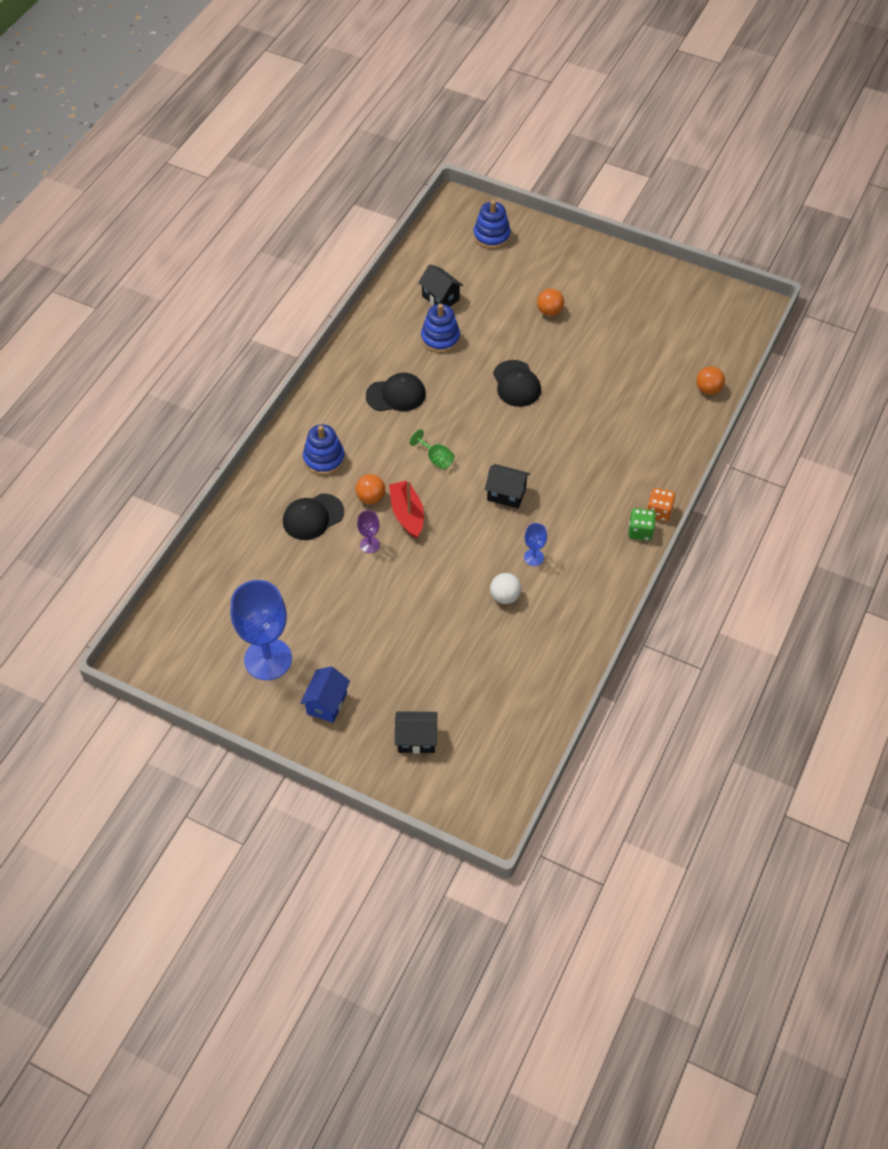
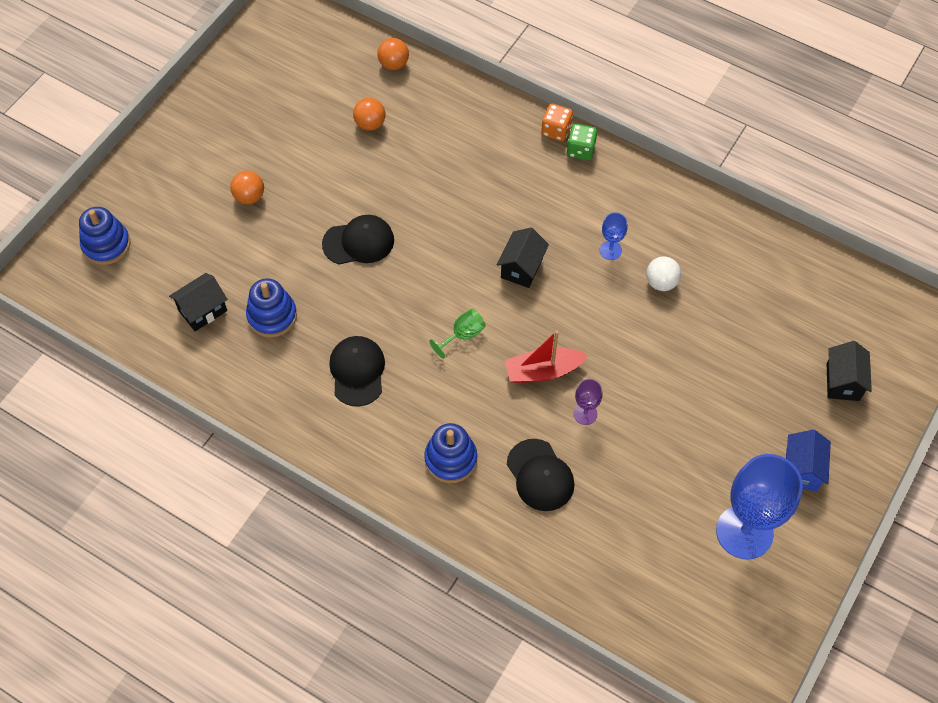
camera: 85 degrees left, 5 degrees up
(327, 703) = (801, 470): blue house -> blue house turned 75 degrees clockwise
(371, 497) = (515, 409): orange ball -> orange ball (370, 124)

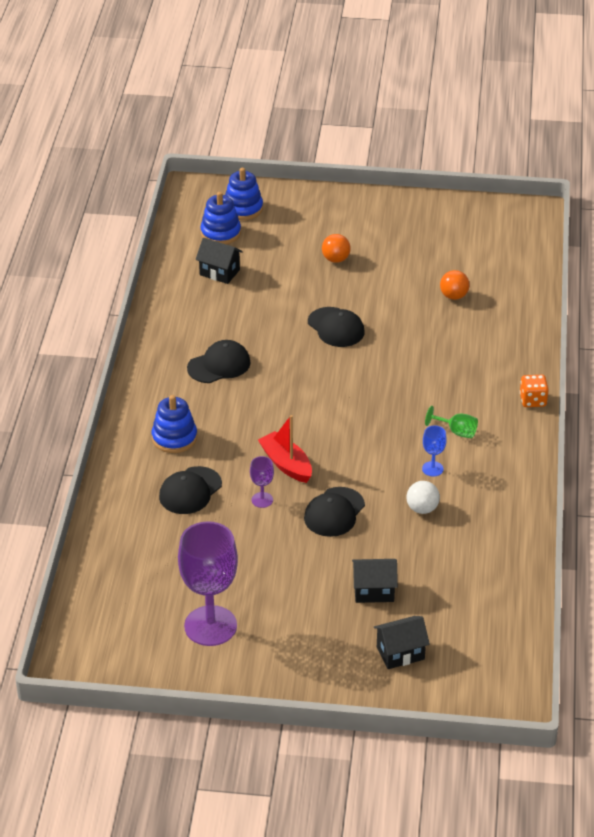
camera: 65 degrees right, 20 degrees down
(272, 316) = (238, 307): blue stacking toy -> blue stacking toy (220, 233)
(394, 64) = (525, 289): orange ball -> none
(463, 335) = (289, 410): green goblet -> green goblet (456, 432)
(521, 268) = (376, 422): black house -> black house (373, 591)
(580, 150) = (524, 421): green dice -> none
(632, 358) = (334, 512): none -> black cap
(744, 532) = (210, 626): blue goblet -> purple goblet
(801, 470) = (292, 647): blue house -> none

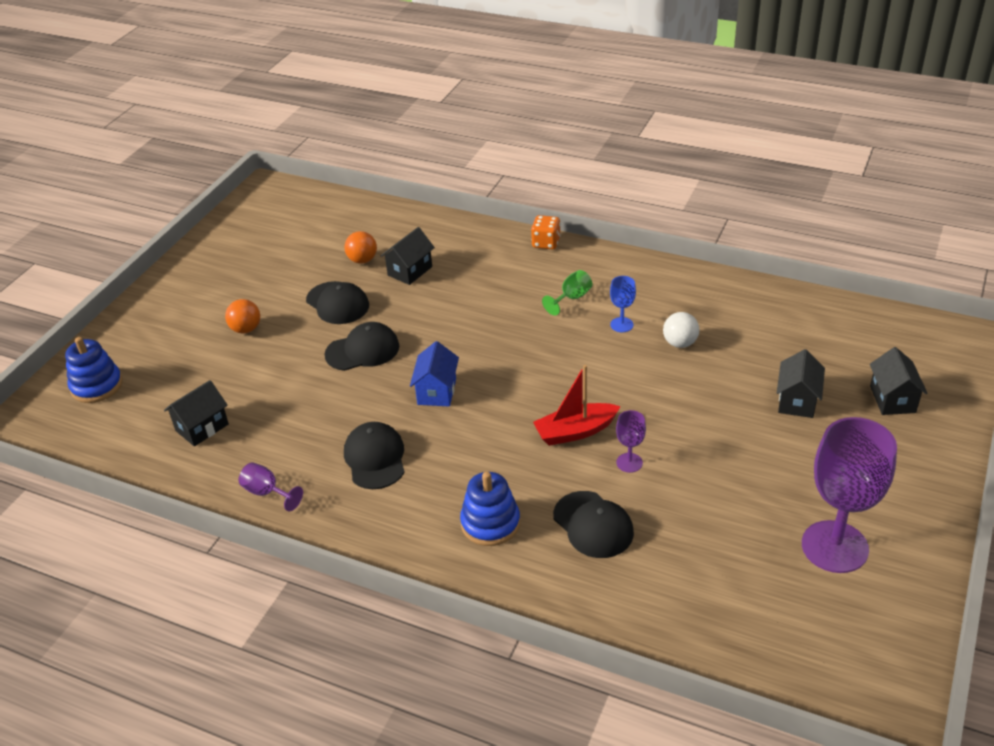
camera: 70 degrees left, 0 degrees up
(167, 323) = (267, 492): none -> purple goblet
(220, 233) = (127, 413): blue stacking toy -> none
(303, 379) = (437, 391): none -> blue house
(334, 512) = (667, 408): black cap -> black cap (337, 303)
(451, 327) = (410, 271): none -> black house

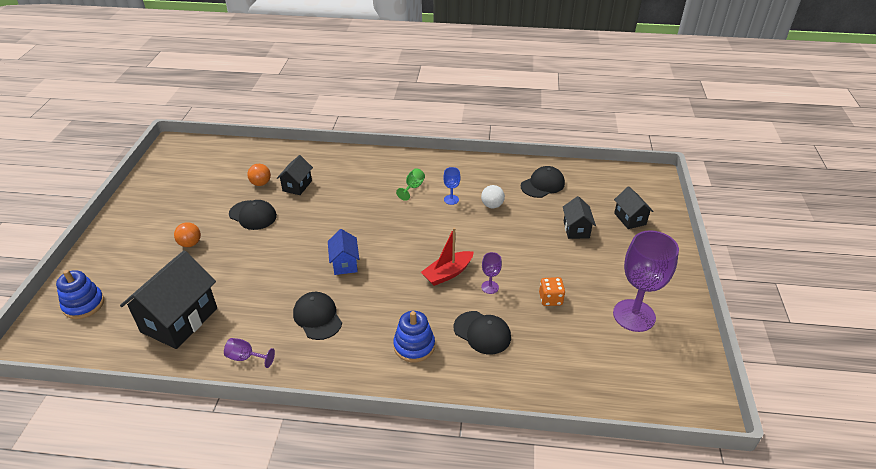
camera: 20 degrees left, 0 degrees up
(202, 427) = (179, 320): black house -> black house, size x1.90
(362, 350) = (282, 244): black cap -> black cap (542, 185)
(546, 243) = (383, 155): orange dice -> orange dice (550, 299)

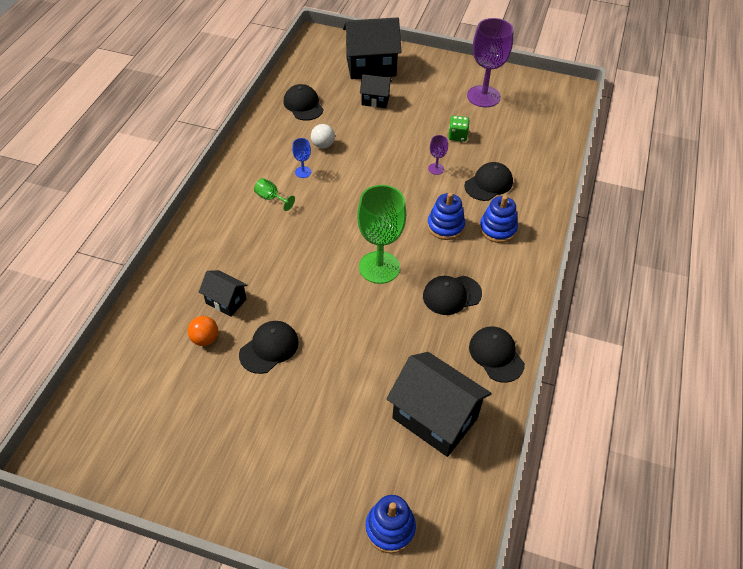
camera: 80 degrees left, 10 degrees up
(190, 244) = (304, 415): orange ball -> none
(246, 357) = (496, 355): purple goblet -> black cap
(345, 263) = (379, 267): blue house -> green goblet
(407, 303) = (445, 226): none -> blue stacking toy
(447, 273) = (412, 193): red boat -> none
(550, 299) = (457, 136): orange dice -> green dice
(630, 219) = (371, 66): black house -> black house, size x1.90

